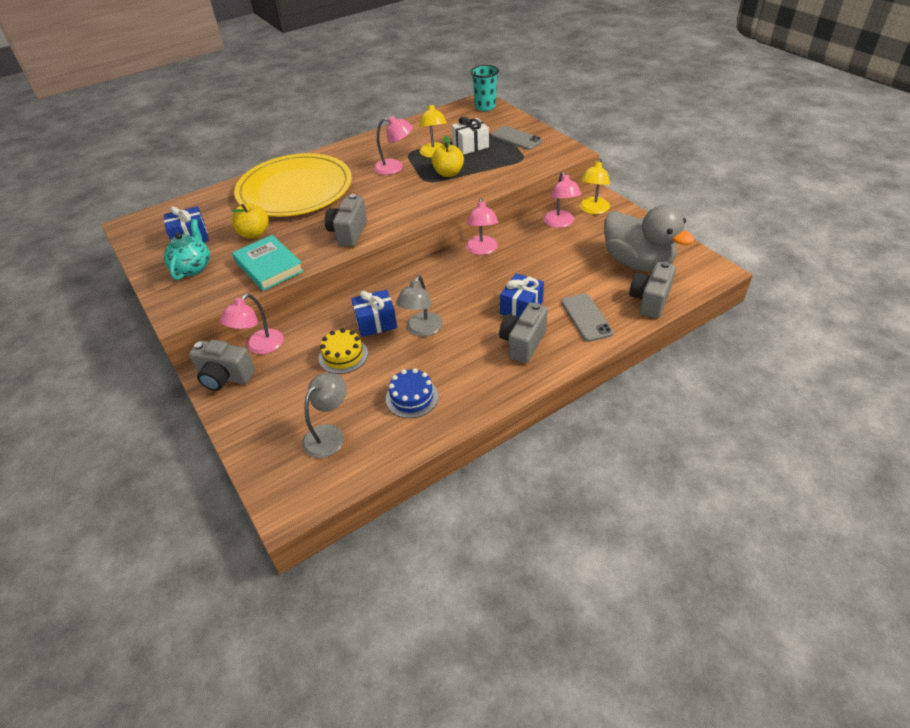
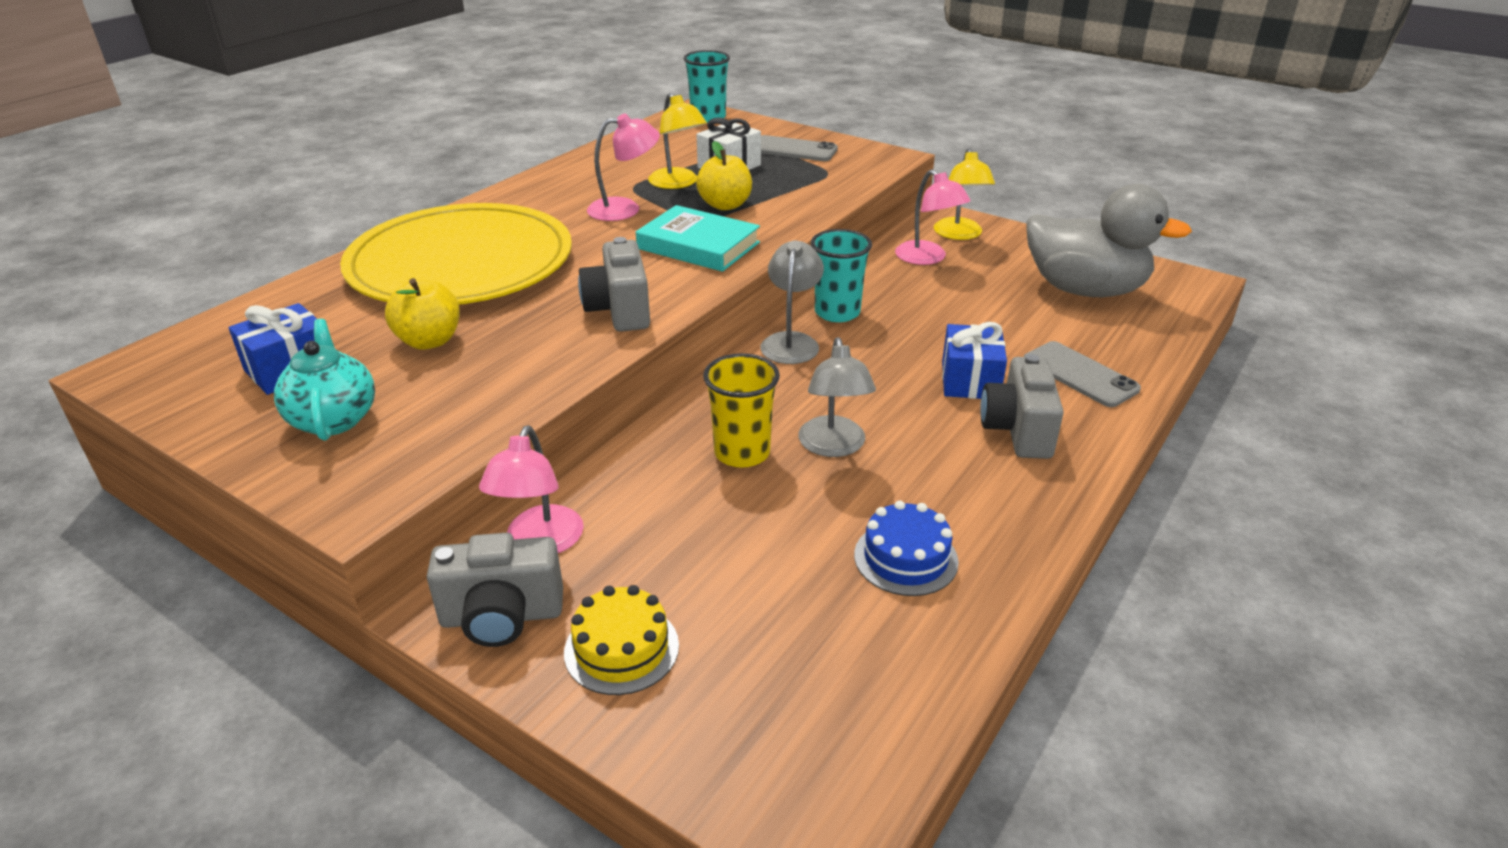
camera: 25 degrees left, 10 degrees down
(269, 266) = (502, 387): turquoise book -> turquoise book (698, 246)
(329, 434) = (802, 664): grey lamp -> grey lamp (791, 342)
(343, 355) = (722, 520): yellow cake -> yellow cake (621, 648)
(376, 322) = (742, 453): blue gift -> yellow cup
(482, 250) = (837, 312): pink lamp -> turquoise cup
(650, 300) = (1148, 335): grey camera -> none

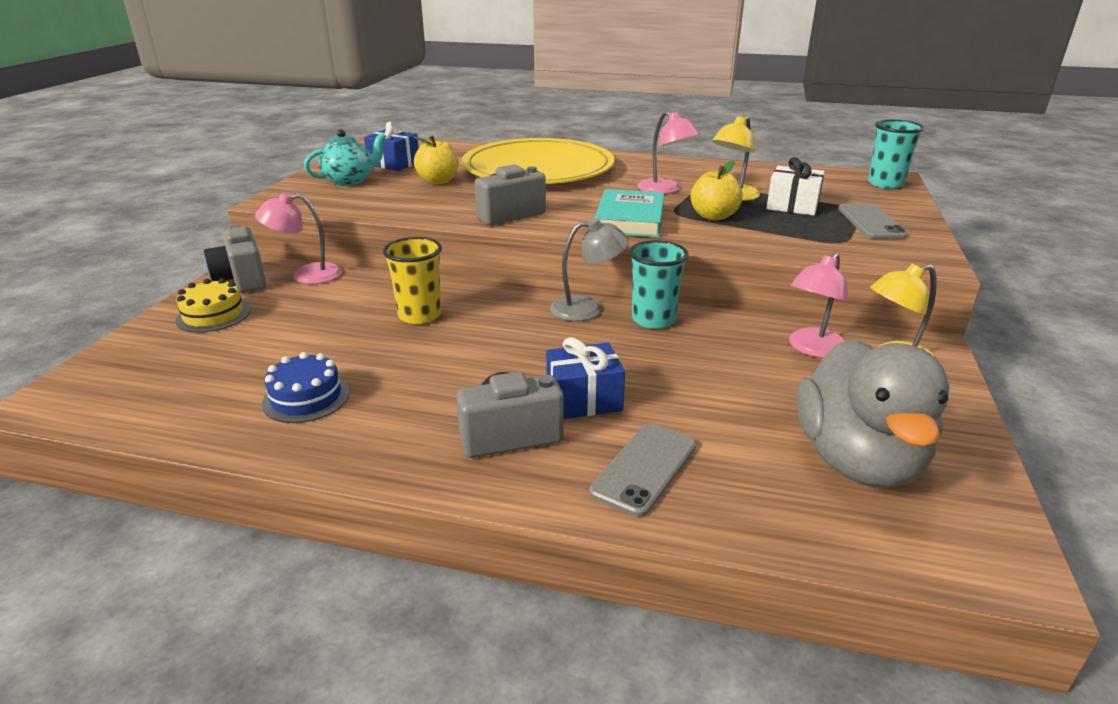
camera: 70 degrees right, 5 degrees down
(833, 446) = (442, 348): grey lamp -> none

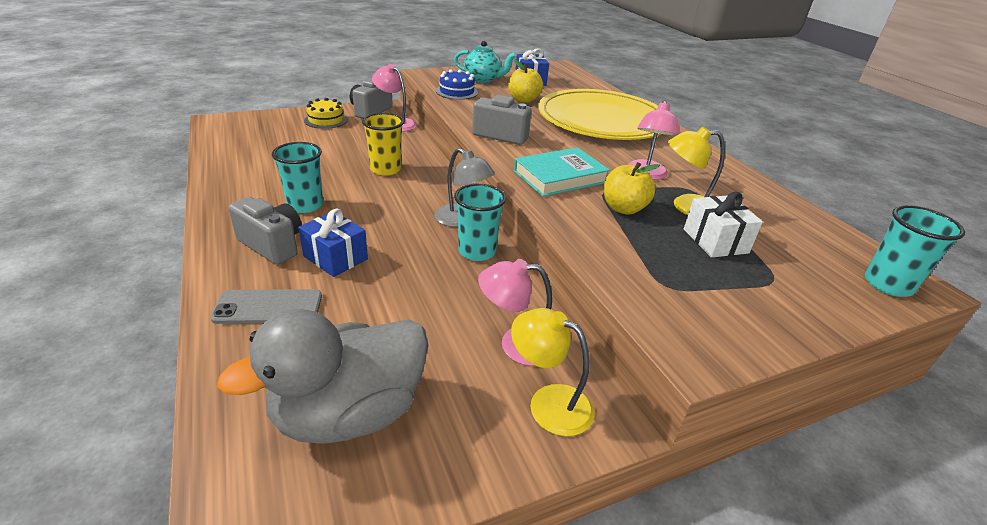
camera: 50 degrees right, 5 degrees up
(306, 398) = (266, 173): blue cake -> blue cake (457, 92)
(438, 389) = (305, 205): none -> turquoise cup
(871, 222) = (751, 295): grey phone -> none

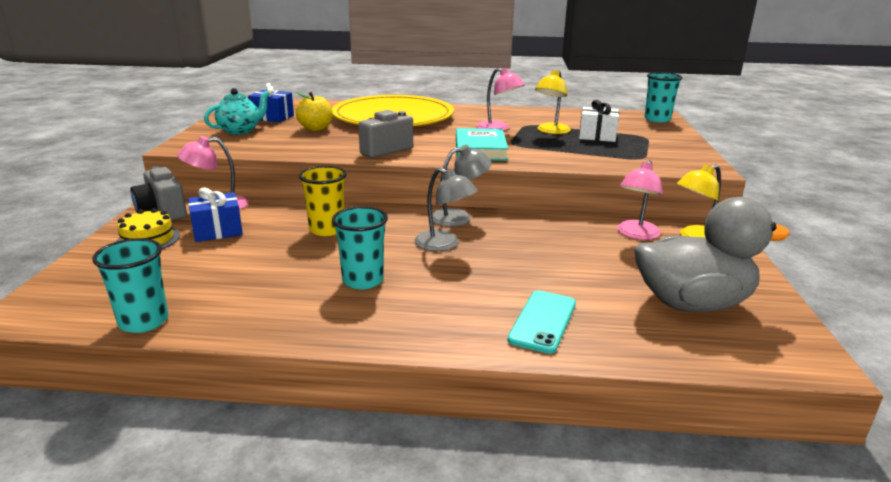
camera: 60 degrees left, 10 degrees down
(268, 307) = (543, 321): grey phone -> turquoise phone
(272, 245) = (432, 308): grey camera -> none
(335, 258) = (480, 279): blue gift -> blue gift (217, 231)
(349, 413) = (692, 303): grey duck -> grey duck turned 90 degrees counterclockwise
(395, 225) = (444, 244): none -> grey lamp
(457, 92) = (257, 145): blue cake -> none
(477, 251) = (512, 222): turquoise cup -> turquoise cup (144, 321)
(623, 208) = (542, 145): yellow apple -> none

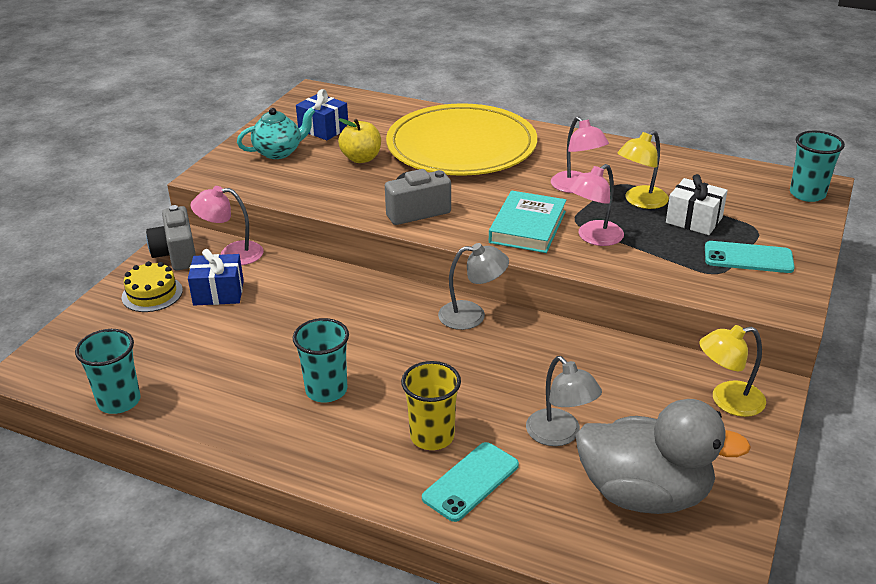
camera: 20 degrees right, 10 degrees up
(327, 229) = (324, 310): yellow cup -> yellow cup (432, 436)
(444, 244) = (432, 355): grey lamp -> grey lamp (560, 435)
(636, 234) = (659, 380): pink lamp -> pink lamp (594, 238)
(653, 149) = (748, 258): none -> turquoise phone

